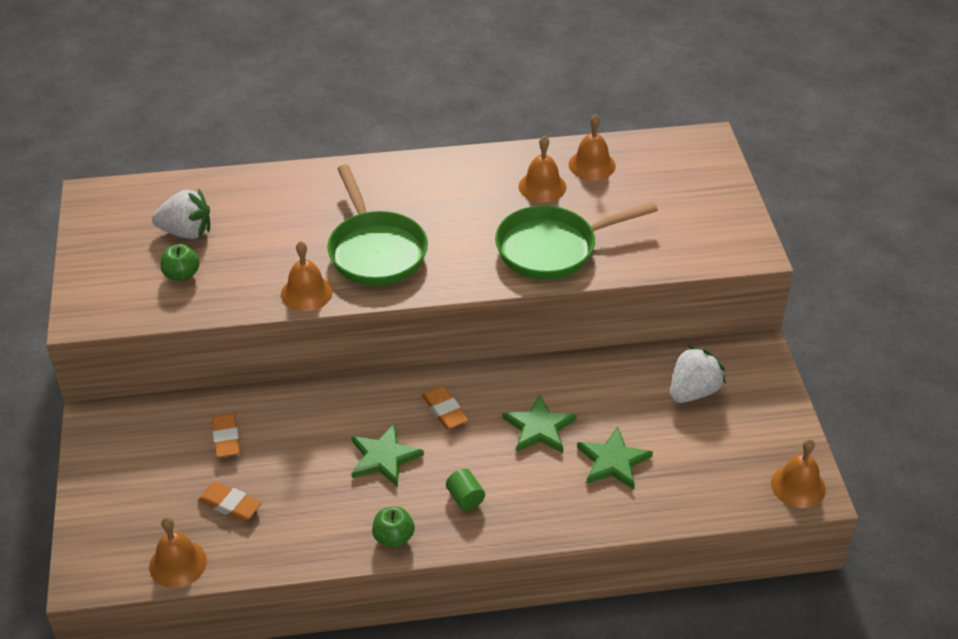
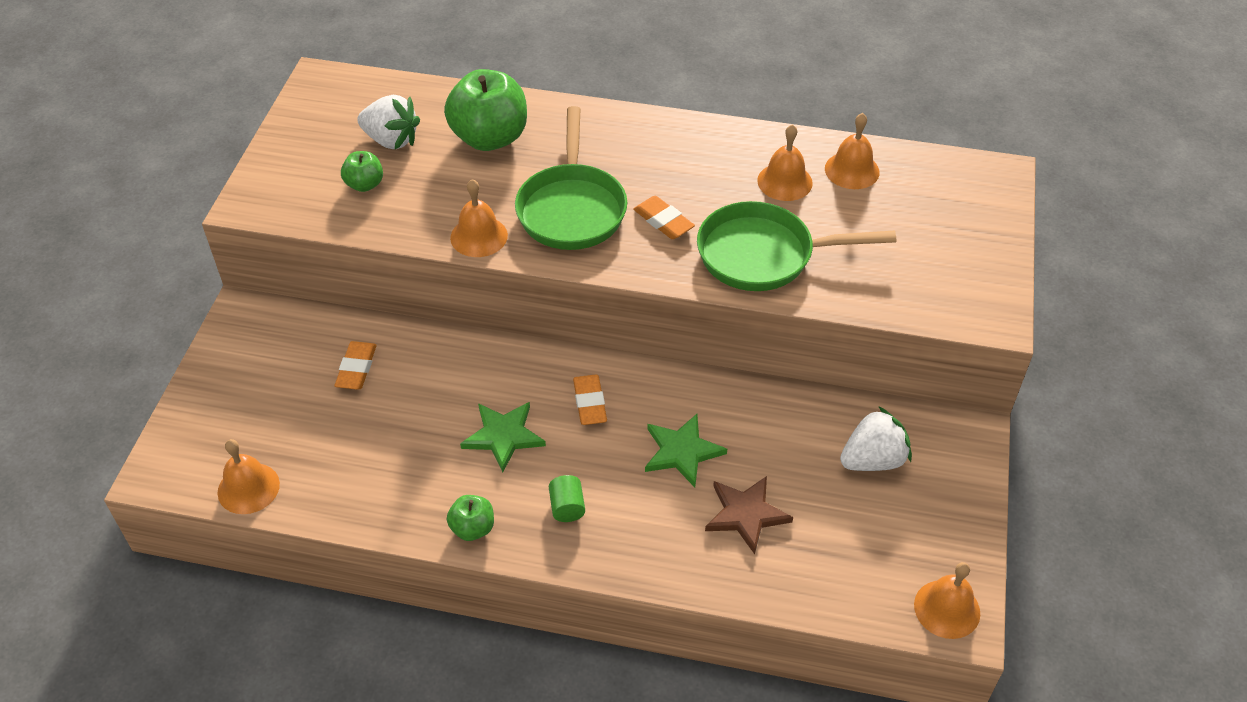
camera: 20 degrees right, 5 degrees up
(230, 505) = (327, 441): orange eraser -> orange eraser (663, 221)
(274, 210) = (490, 138): none -> green apple
(613, 461) = (746, 514): green star -> brown star

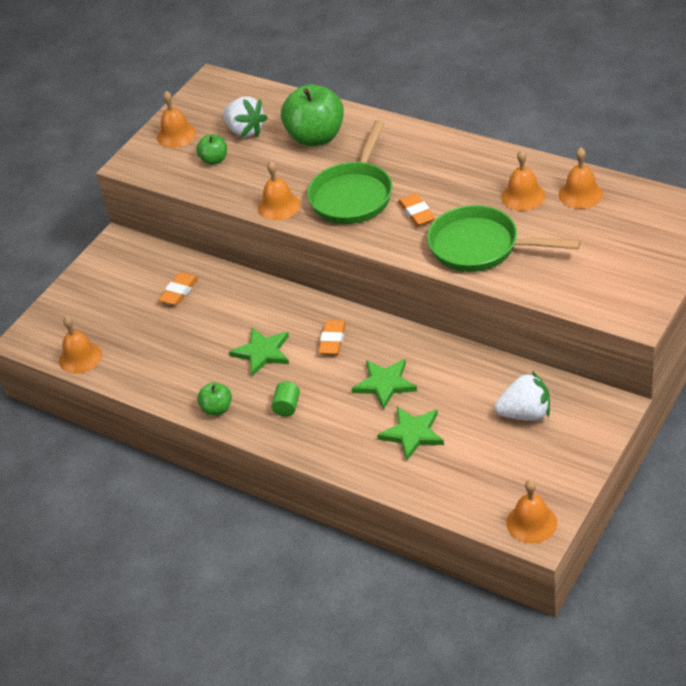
camera: 25 degrees right, 5 degrees down
(298, 157) = (176, 135): none -> orange bell
(746, 514) = (412, 434): brown star -> green star

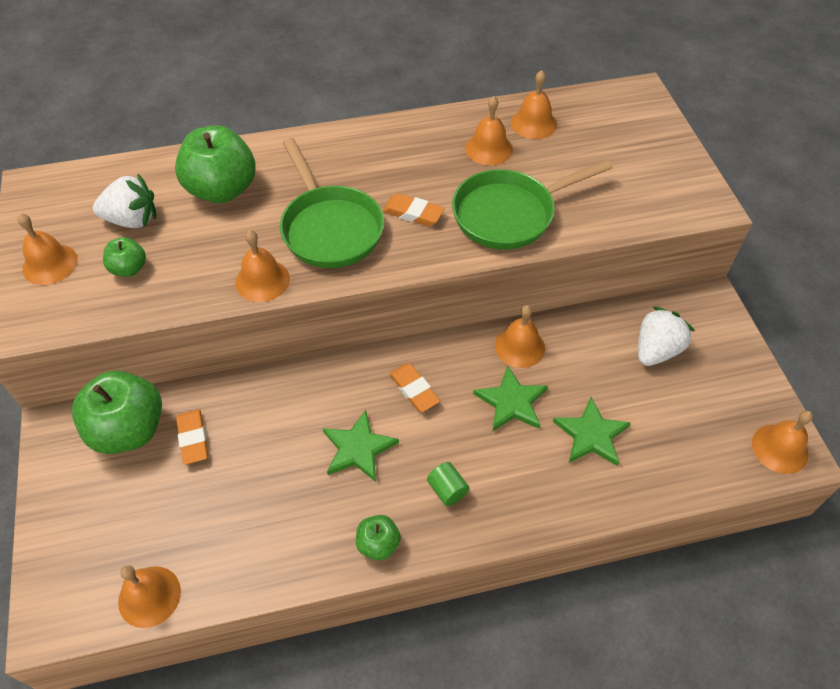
camera: 50 degrees left, 10 degrees up
(151, 266) = (129, 430): none -> green apple
(432, 355) = (519, 346): none -> orange bell

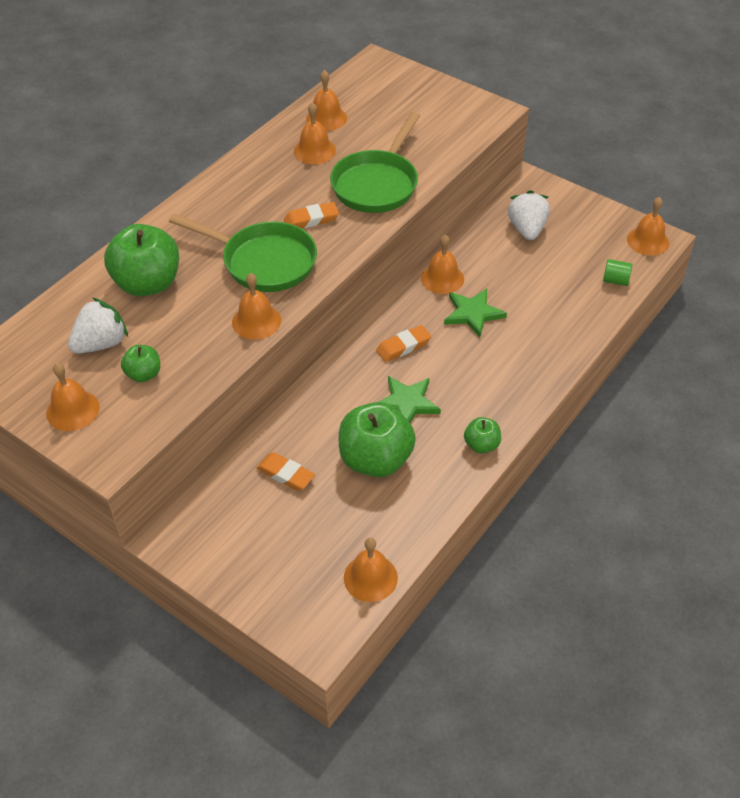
camera: 40 degrees left, 5 degrees down
(129, 430) = (230, 502): green apple -> green apple (375, 460)
(414, 390) = (403, 346): orange eraser -> orange eraser turned 45 degrees counterclockwise
(447, 490) = (489, 387): green cylinder -> green cylinder (615, 280)
(591, 435) = (540, 301): green star -> none

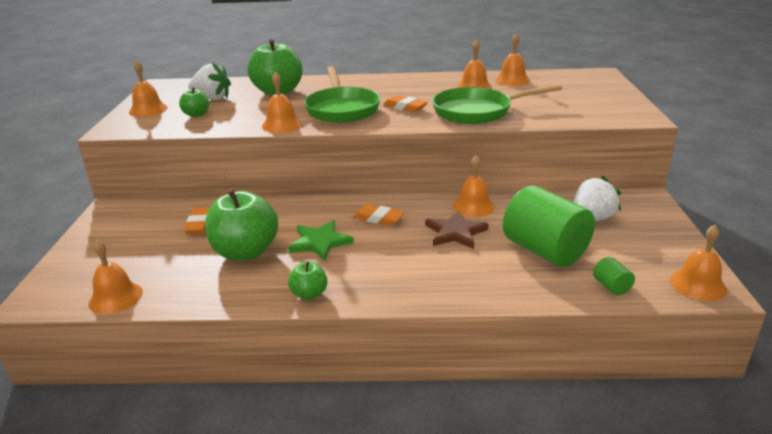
camera: 55 degrees right, 20 degrees down
(473, 313) = (455, 232): green star -> brown star
(545, 282) = (544, 251): none -> green cylinder

